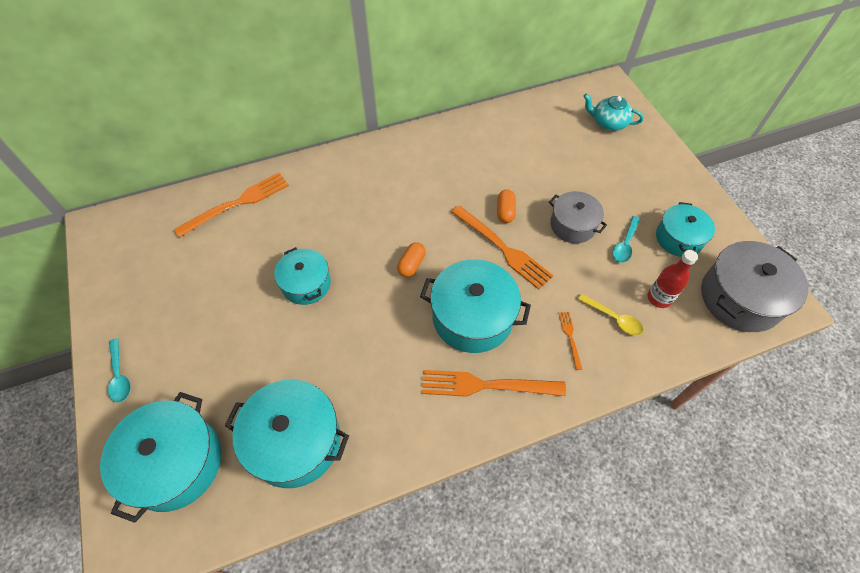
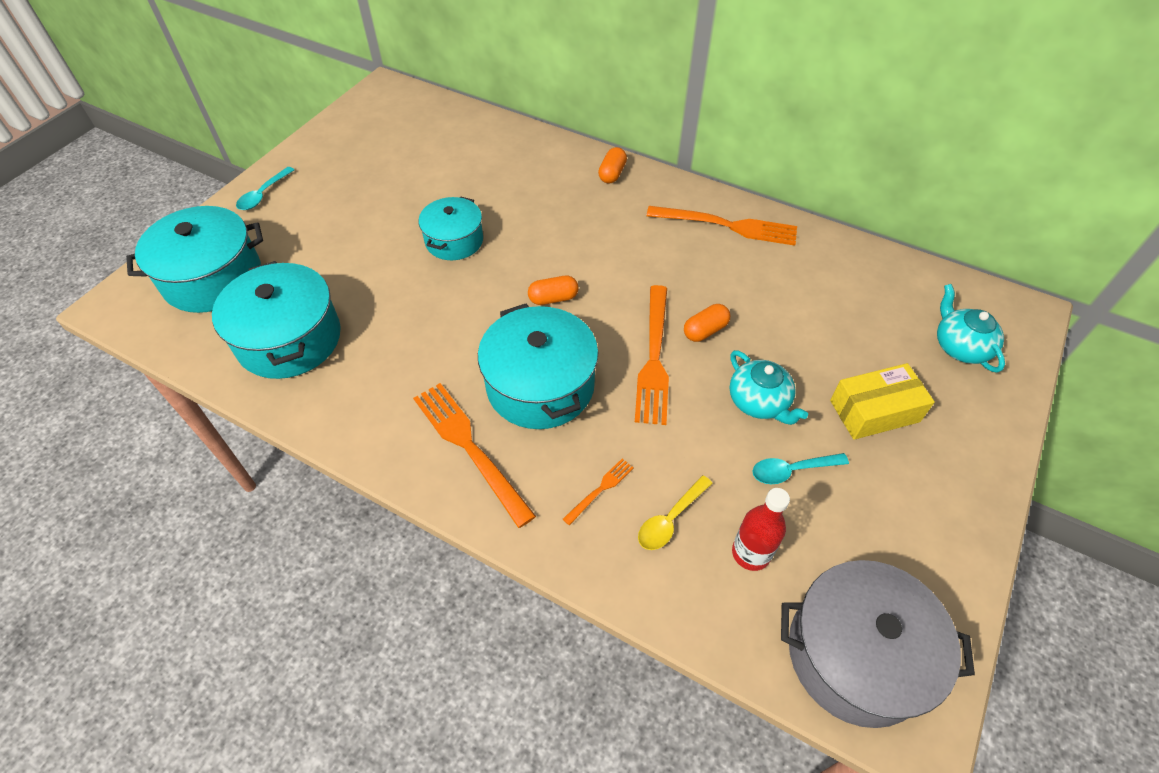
camera: 50 degrees right, 5 degrees down
(238, 203) = (493, 143): orange fork -> orange fork (729, 226)
(339, 164) = (612, 174): none -> orange capsule
(573, 225) = (759, 402): grey pot -> turquoise teapot
(614, 318) = (670, 519): yellow spoon -> yellow spoon turned 45 degrees clockwise
(617, 184) = (874, 411): none -> yellow box
(679, 238) = (870, 525): turquoise pot -> none

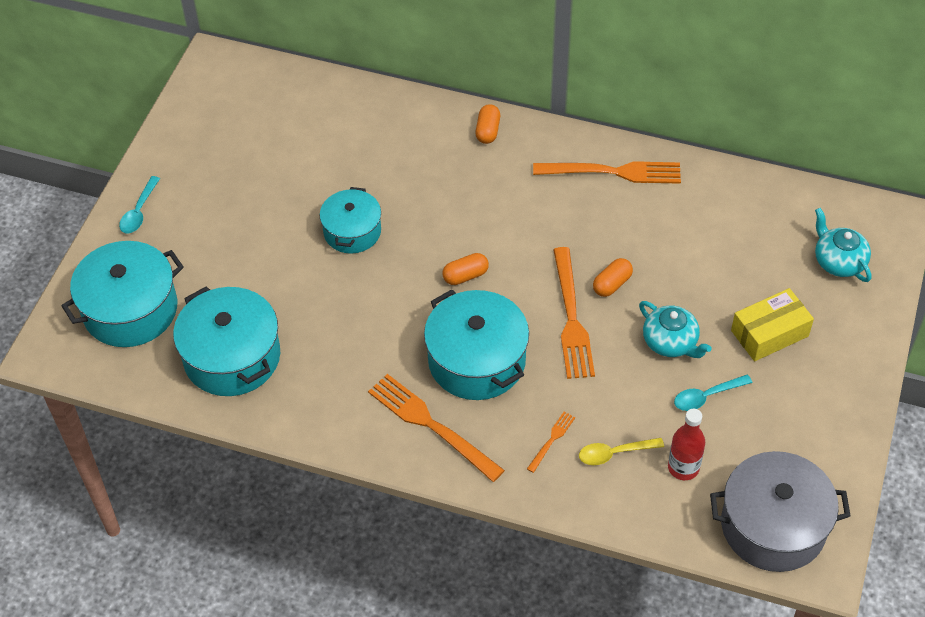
camera: 10 degrees left, 0 degrees up
(670, 519) = (614, 453): yellow spoon -> yellow spoon turned 45 degrees clockwise

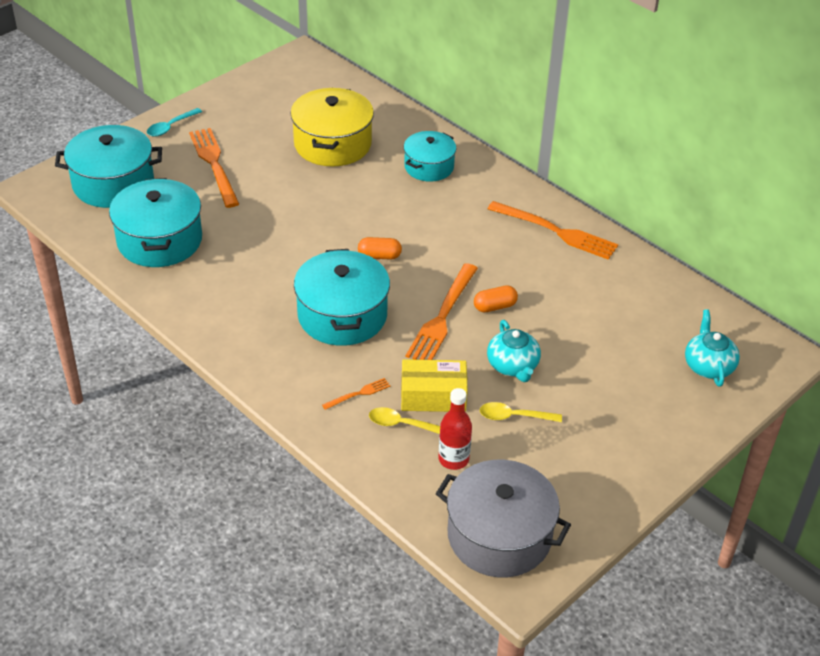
camera: 25 degrees right, 10 degrees down
(326, 161) = (332, 144): none -> yellow pot
(352, 231) = (315, 195): turquoise pot -> turquoise pot (429, 167)
(430, 424) = (270, 343): orange fork -> orange fork (213, 164)
(487, 131) = (474, 169): orange capsule -> none
(706, 396) = (514, 416): turquoise spoon -> yellow spoon
(769, 333) = (605, 393): yellow box -> yellow box (433, 396)

